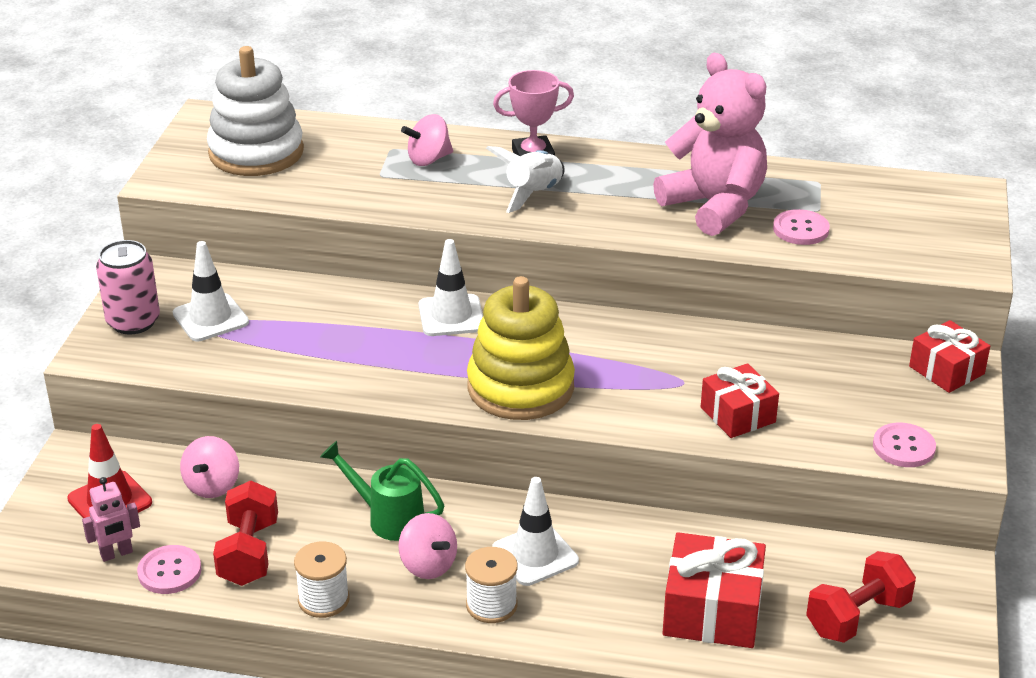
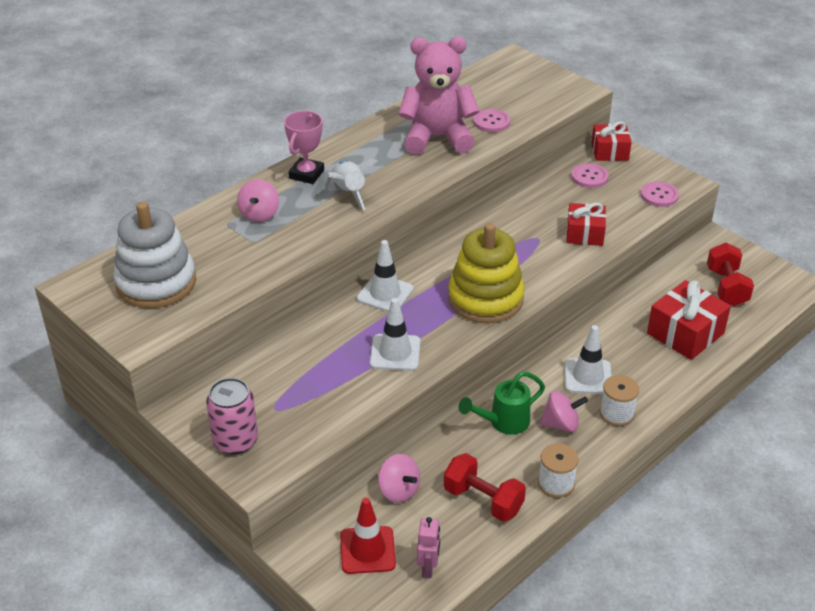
camera: 55 degrees left, 5 degrees up
(169, 571) = (469, 547): pink button -> pink button (589, 177)
(210, 318) = (273, 400): white traffic cone -> white traffic cone (395, 353)

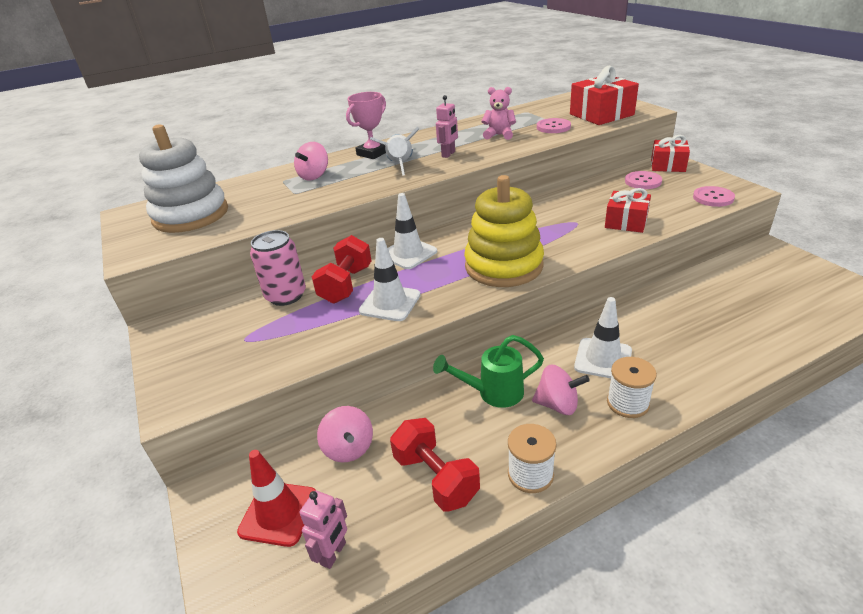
camera: 20 degrees right, 5 degrees down
(235, 441) = (186, 364): pink can -> pink can (286, 296)
(394, 172) = (448, 154): none -> pink robot
(437, 138) = (499, 135): pink teddy bear -> pink teddy bear, size x0.48
(685, 333) = (727, 329): red gift -> red gift (601, 115)
(726, 287) = (781, 291): red dumbbell -> red dumbbell (346, 285)

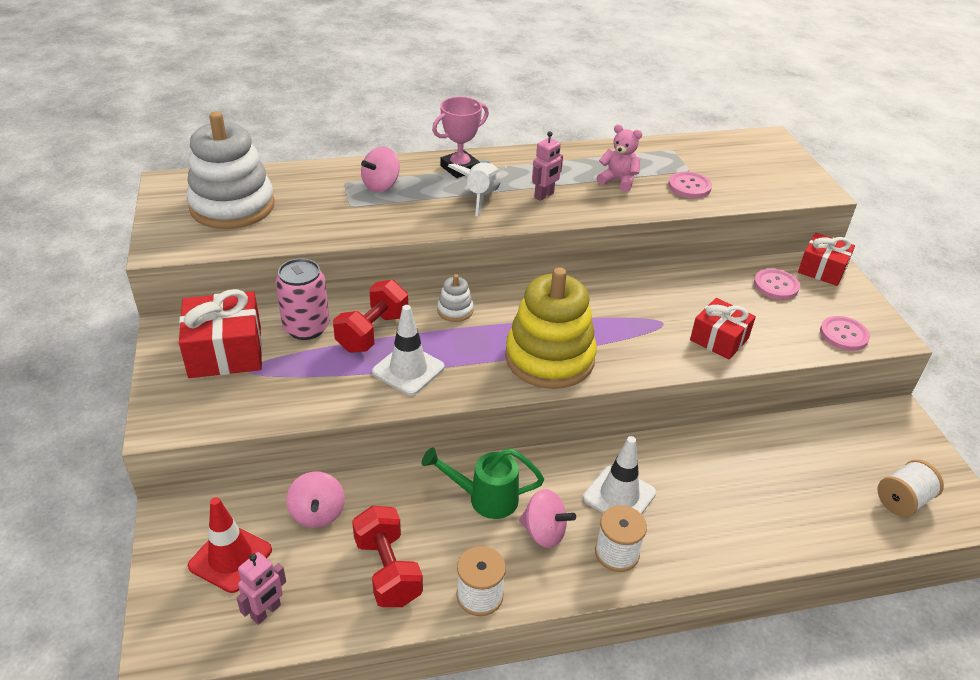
camera: 10 degrees right, 5 degrees up
(408, 253) = (455, 310): white traffic cone -> white stacking toy
(601, 115) = (760, 182): red gift -> red gift (225, 351)
(817, 302) = (903, 500): none -> white spool

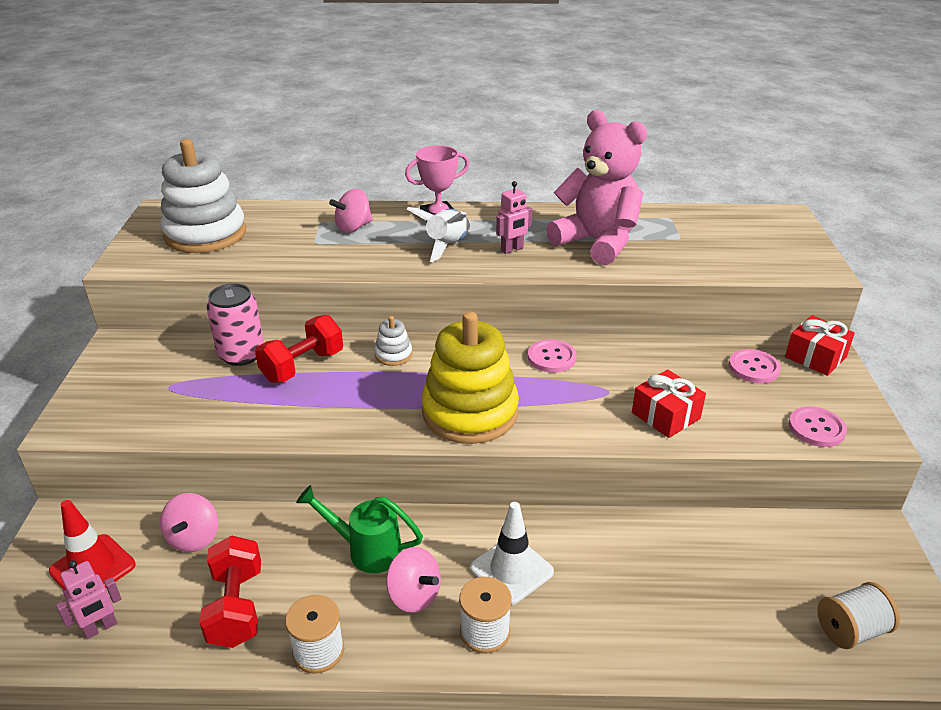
camera: 15 degrees right, 5 degrees down
(225, 351) = (156, 368): red gift -> none
(408, 370) = (320, 406): white traffic cone -> none
(618, 181) = (597, 242): pink teddy bear -> pink teddy bear, size x2.09
(689, 186) = (673, 254): pink button -> pink button (551, 357)

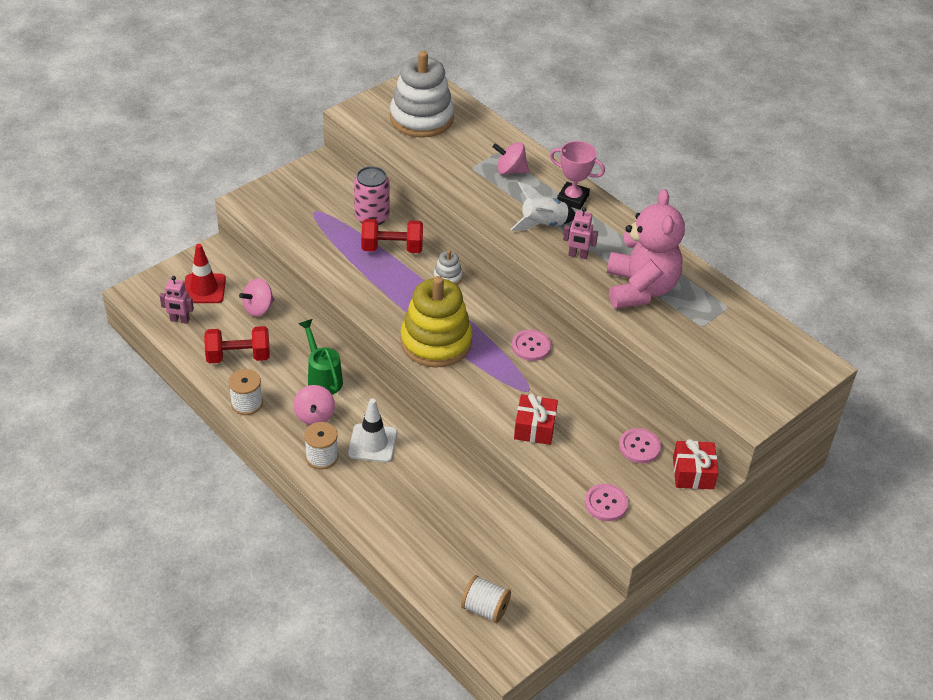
camera: 45 degrees right, 10 degrees up
(236, 607) = (238, 356): red dumbbell -> red dumbbell turned 45 degrees clockwise

